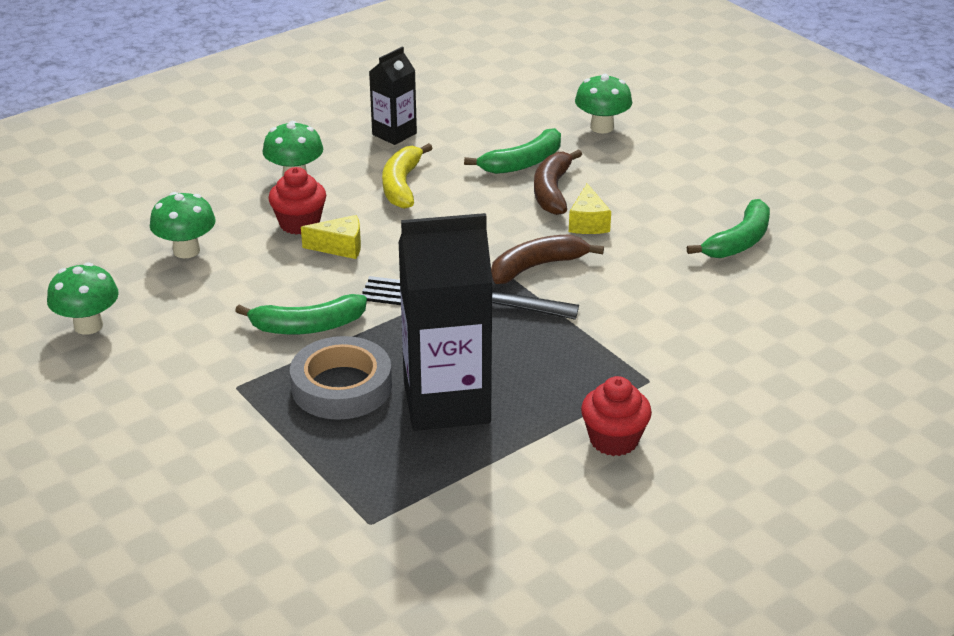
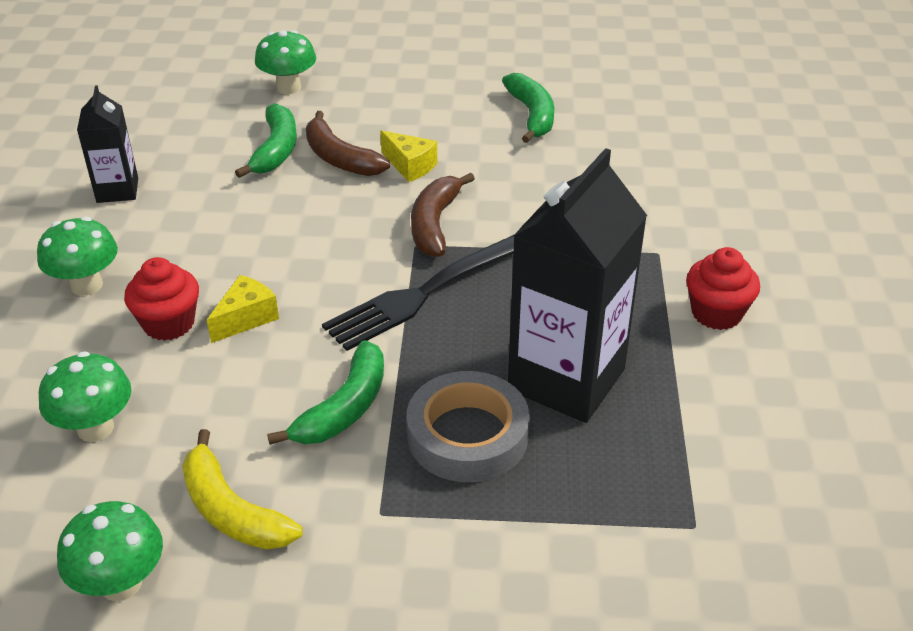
camera: 50 degrees left, 5 degrees up
(402, 185) = (205, 229): yellow banana -> yellow banana (231, 510)

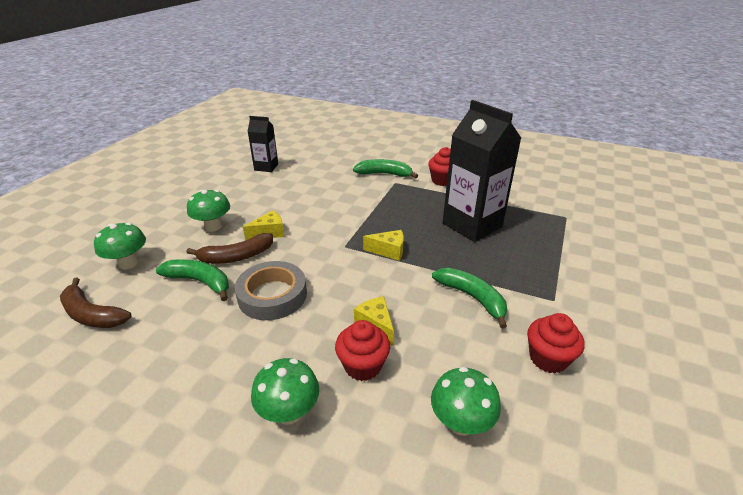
camera: 70 degrees left, 5 degrees down
(117, 190) = (171, 377): black carton -> black carton (266, 167)
(121, 583) = (608, 422): green mushroom -> green mushroom (213, 227)
(231, 510) = (548, 358): yellow banana -> red cupcake
(426, 293) = (389, 251): black fork -> yellow cheese
(434, 224) = (330, 236): brown banana -> brown banana (92, 314)
(467, 435) = (503, 261): grey tape -> grey tape (272, 295)
(532, 115) = (259, 186): green banana -> green banana (384, 174)

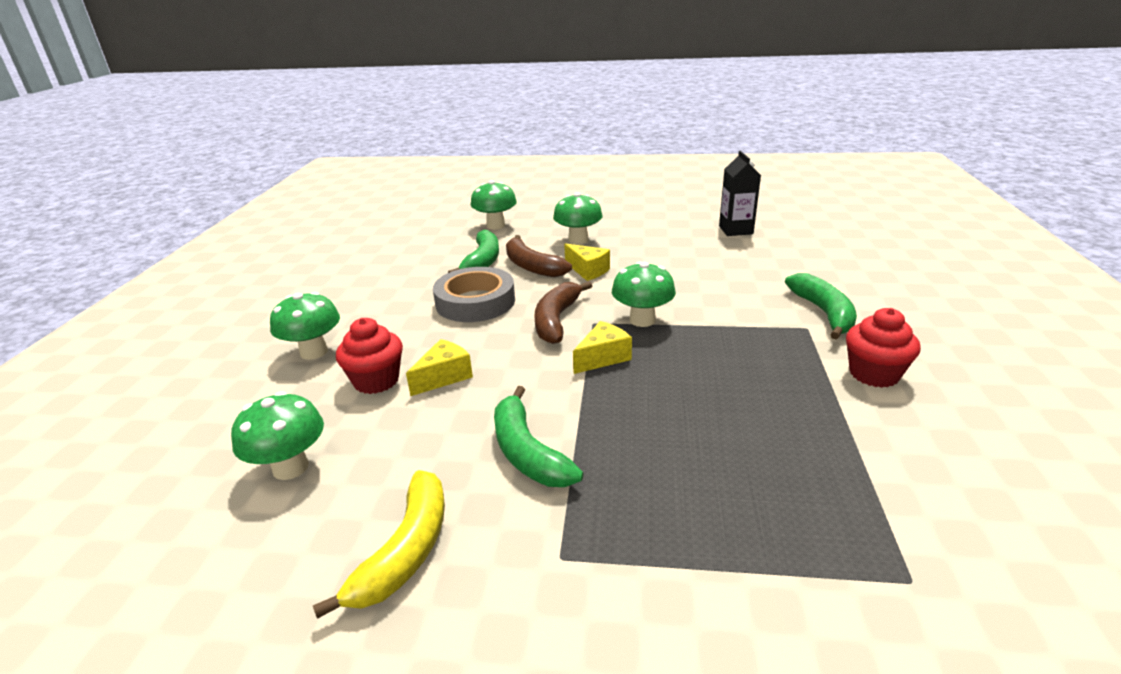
camera: 75 degrees right, 5 degrees down
(92, 314) = (423, 236): brown banana -> brown banana (556, 320)
(354, 227) = (642, 320): none -> green mushroom
(389, 251) = (603, 357): yellow cheese -> yellow cheese turned 120 degrees counterclockwise
(472, 225) = (741, 429): black carton -> none
(472, 298) = (527, 452): green banana -> green banana turned 120 degrees clockwise
(548, 358) = (406, 551): red cupcake -> yellow banana

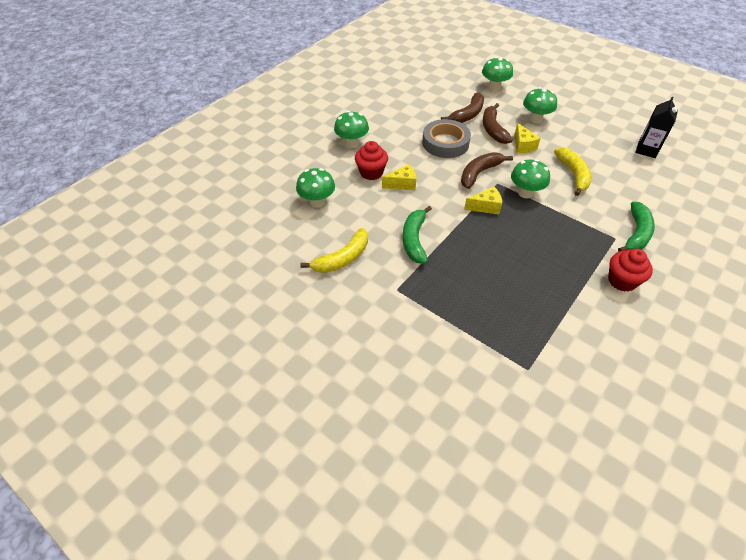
camera: 30 degrees right, 20 degrees up
(482, 262) = (467, 115): green banana -> brown banana
(682, 279) = (573, 174): none -> yellow banana

